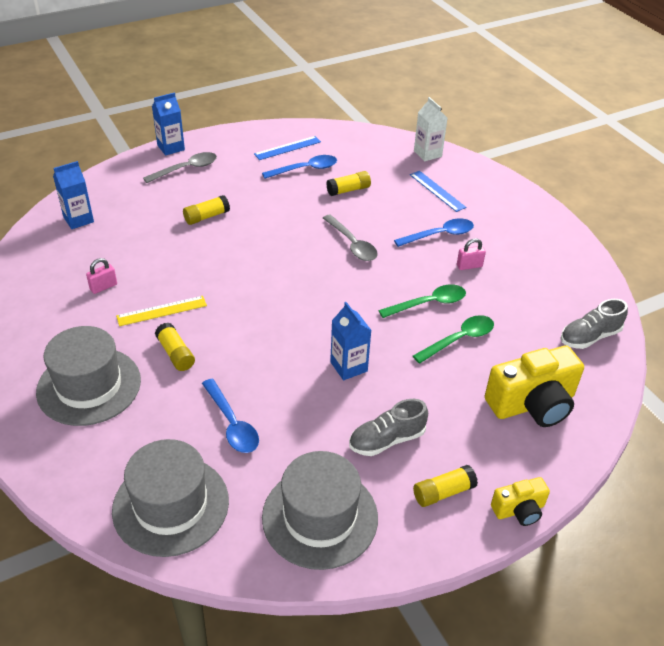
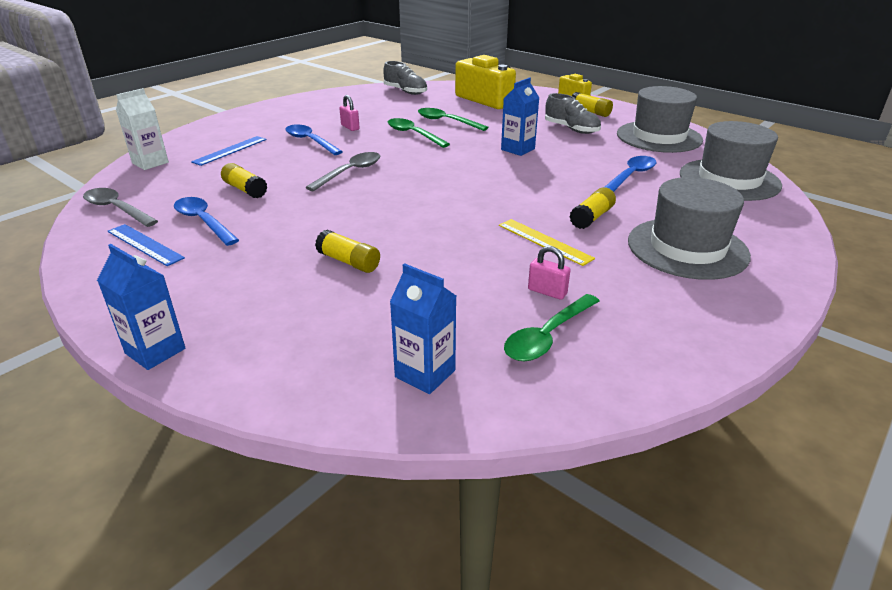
camera: 110 degrees left, 10 degrees down
(65, 270) = (548, 336): none -> green spoon
(186, 169) = (227, 313): grey spoon -> grey spoon (117, 209)

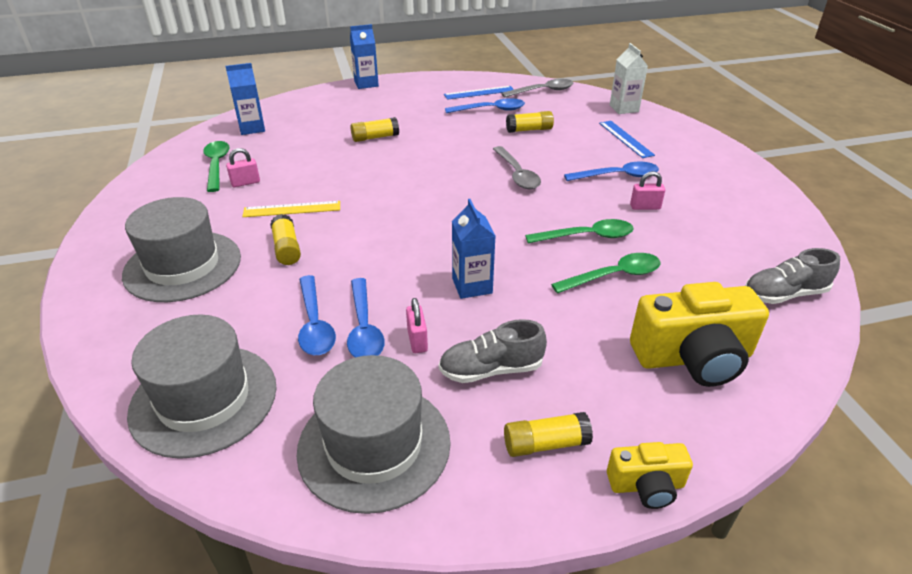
camera: 125 degrees right, 5 degrees up
(586, 148) = (417, 340): none -> pink padlock
(605, 163) = (364, 328): none -> blue spoon

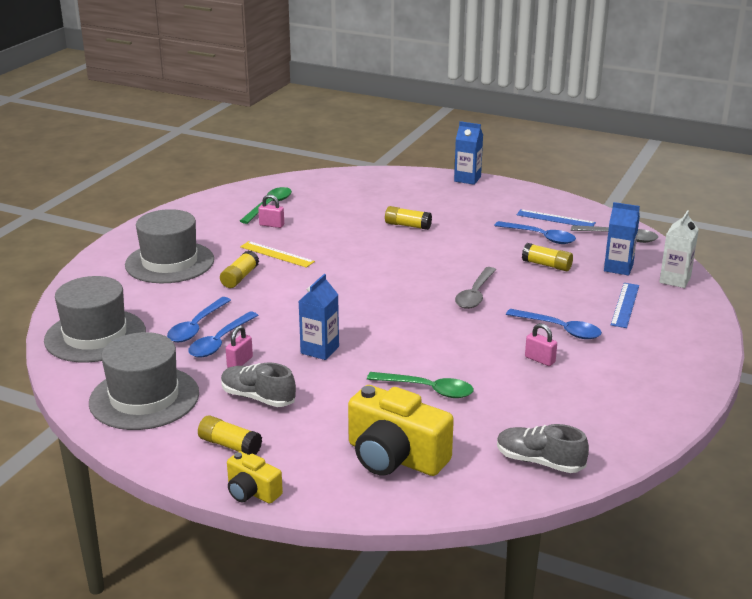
camera: 40 degrees right, 10 degrees down
(252, 128) = (328, 187): blue carton -> blue carton (618, 268)
(586, 236) = (453, 358): green spoon -> none

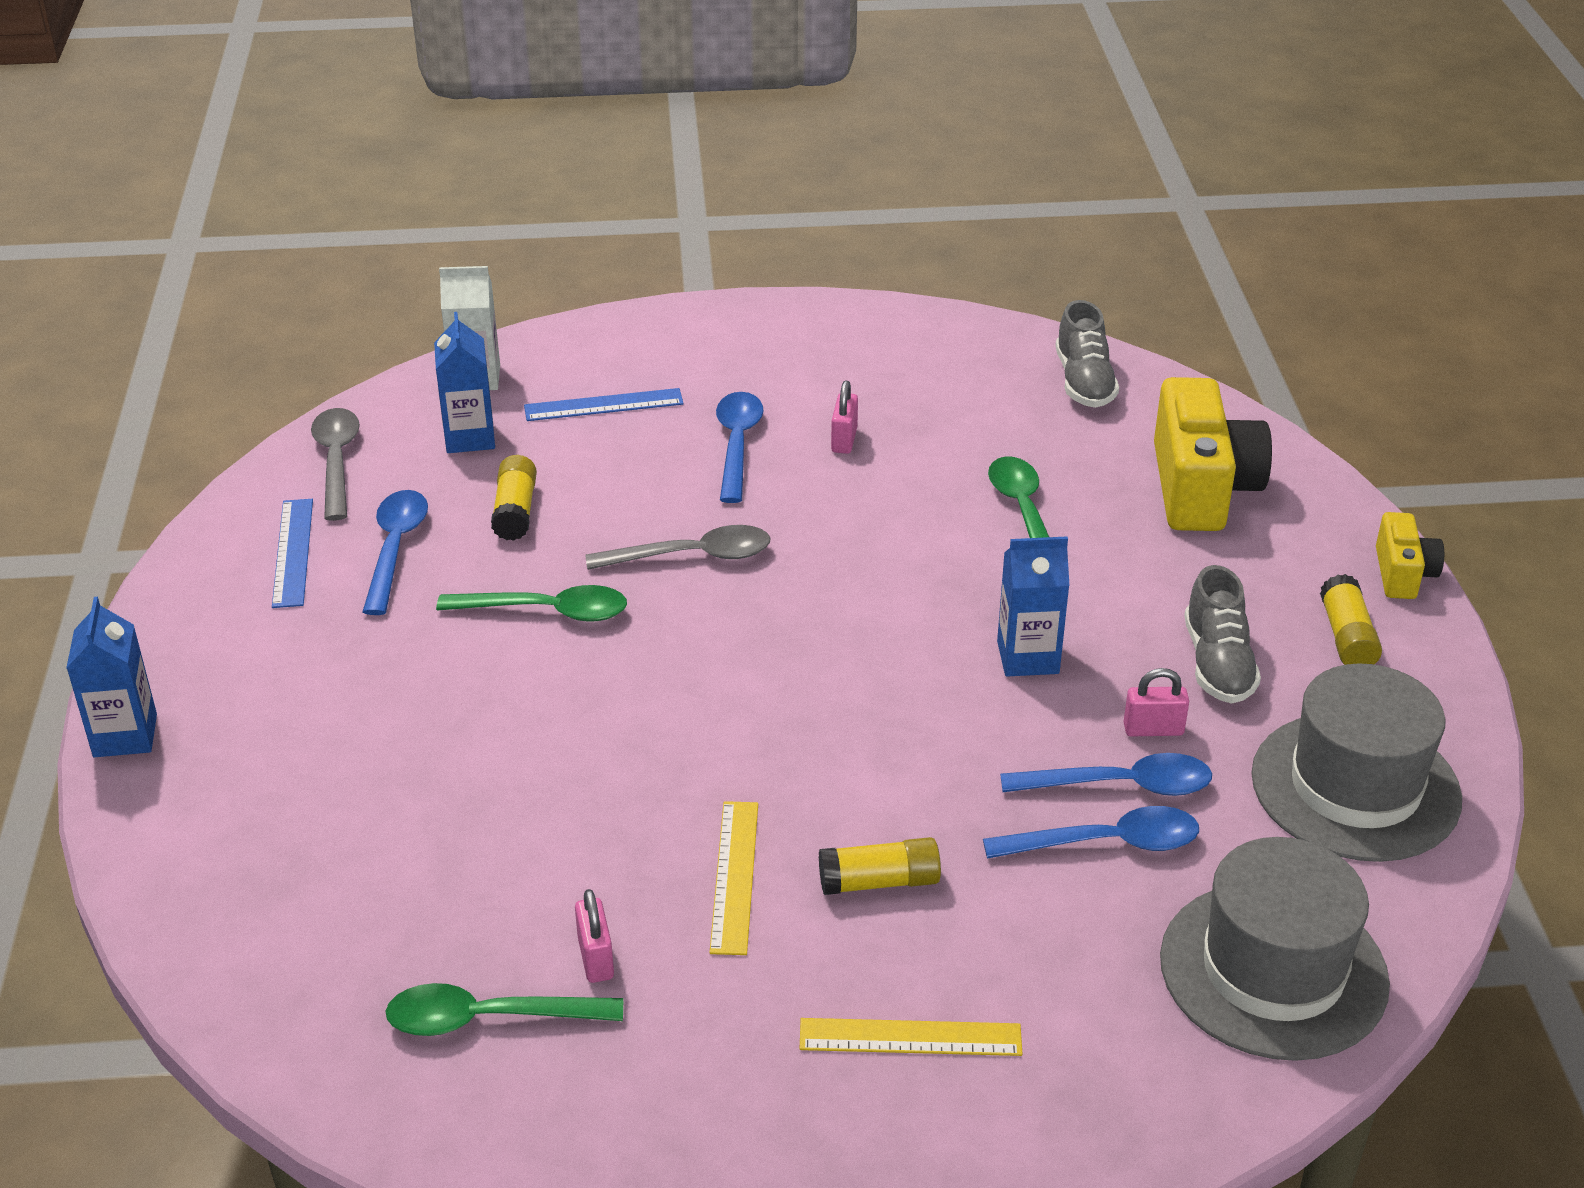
camera: 120 degrees left, 10 degrees up
(169, 262) = (910, 1037): grey hat -> yellow ruler
(407, 225) = (454, 736): yellow glue stick -> none
(466, 256) = (546, 611): none -> green spoon

